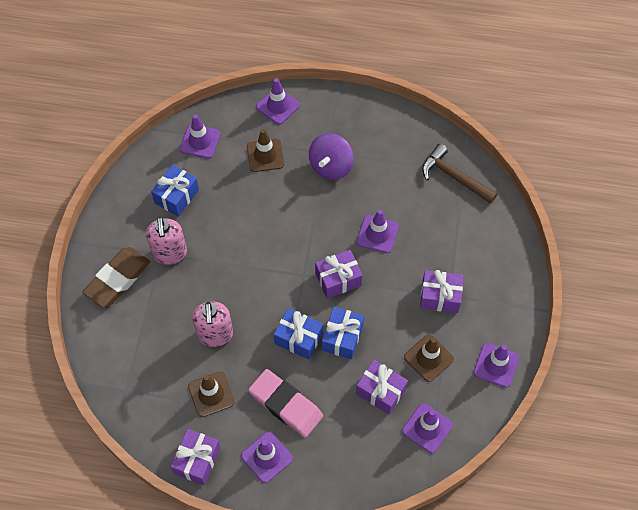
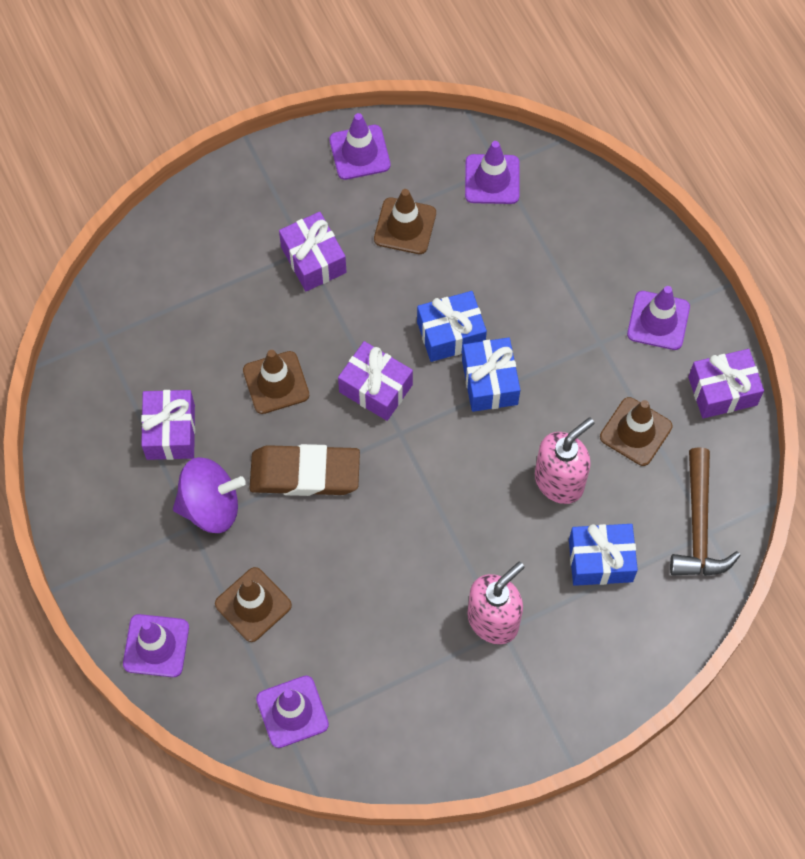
camera: 125 degrees left, 5 degrees up
(118, 279) = (579, 658): brown eraser -> brown eraser (305, 473)
(176, 196) = (403, 676): blue gift -> blue gift (600, 560)
(286, 405) = (582, 341): pink eraser -> none
(377, 234) = (276, 383): purple traffic cone -> brown traffic cone
(380, 391) = (486, 252): purple gift -> purple gift (170, 432)
(454, 177) = (120, 343): brown hammer -> brown hammer (699, 526)

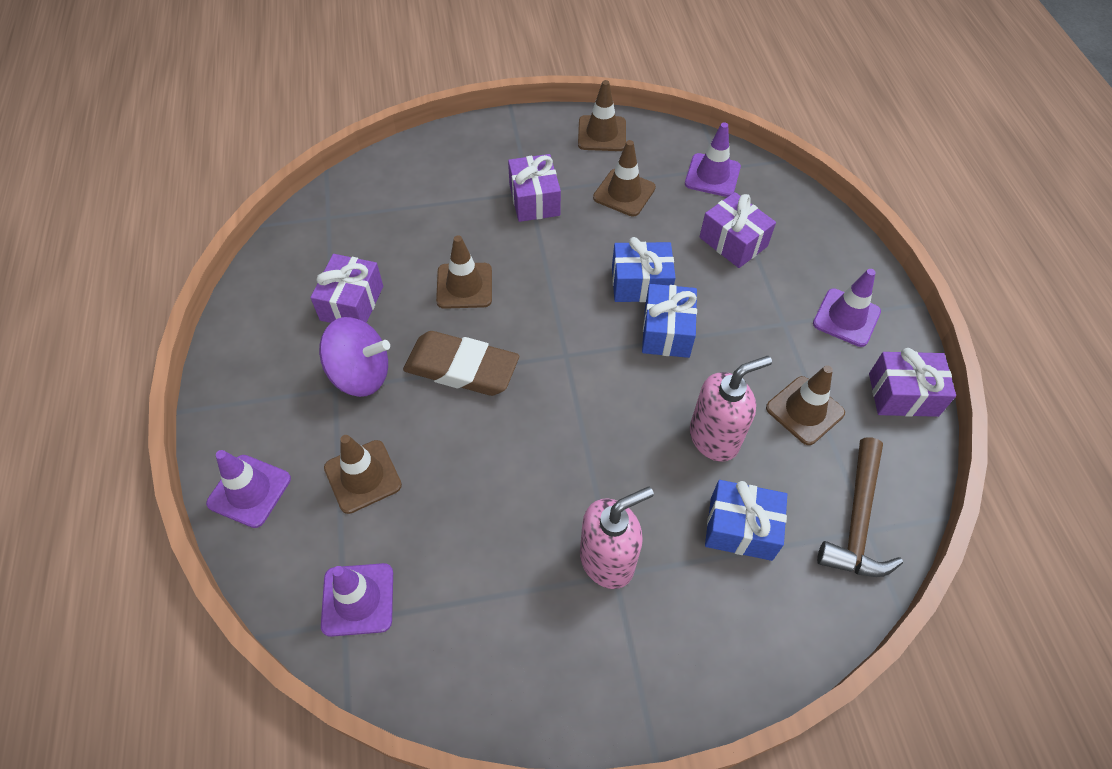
camera: 15 degrees right, 10 degrees down
(359, 152) = (602, 134): purple traffic cone -> brown traffic cone
(375, 388) = (555, 312): purple gift -> purple gift (733, 242)

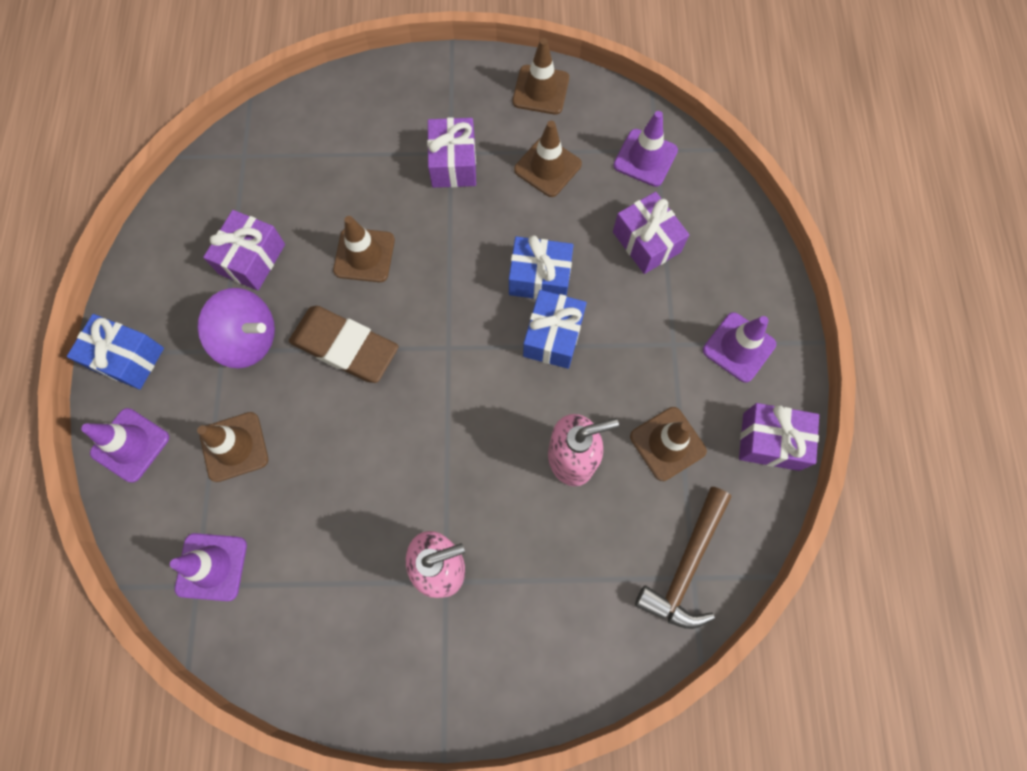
camera: 10 degrees right, 15 degrees up
(741, 528) = (573, 555): blue gift -> blue gift (127, 358)

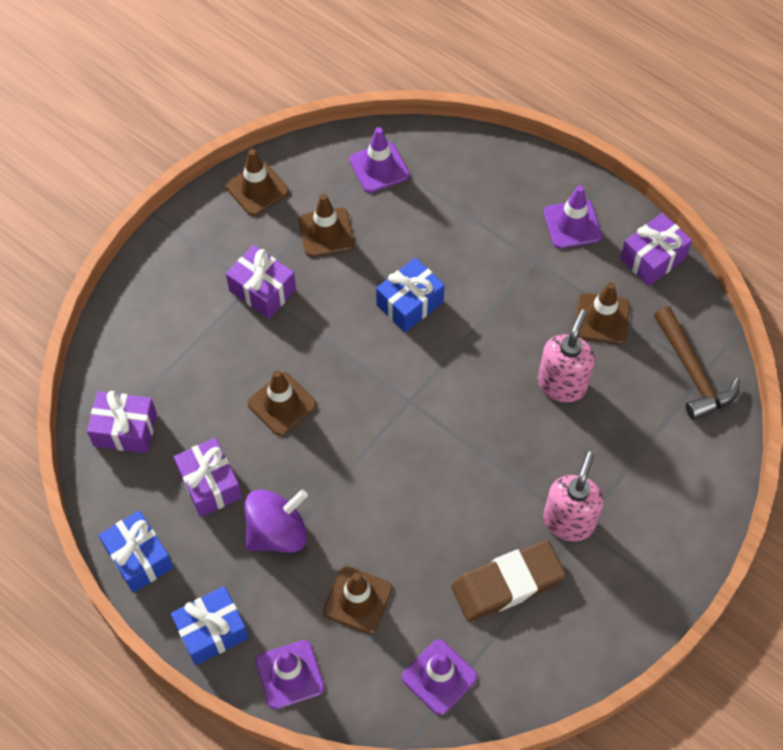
camera: 50 degrees left, 10 degrees down
(345, 347) = (346, 469): brown eraser -> brown eraser (507, 583)
(553, 336) = (462, 328): blue gift -> blue gift (139, 557)
(646, 242) = (445, 217): purple gift -> purple gift (125, 430)

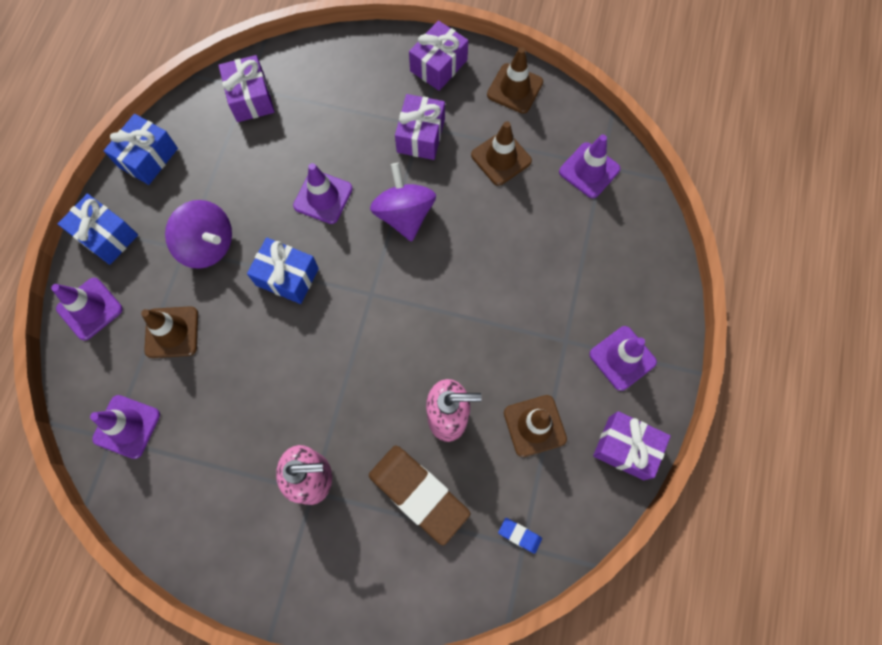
camera: 65 degrees right, 10 degrees up
(210, 484) = (229, 177): purple gift -> purple gift (438, 65)
(282, 404) = (323, 197): brown traffic cone -> purple traffic cone
(341, 339) = (404, 215): none -> purple spinning top
(410, 303) = (466, 253): blue gift -> blue gift (287, 277)
(507, 583) = (232, 448): brown eraser -> brown eraser (418, 494)
(692, 372) = (519, 535): brown hammer -> blue eraser

